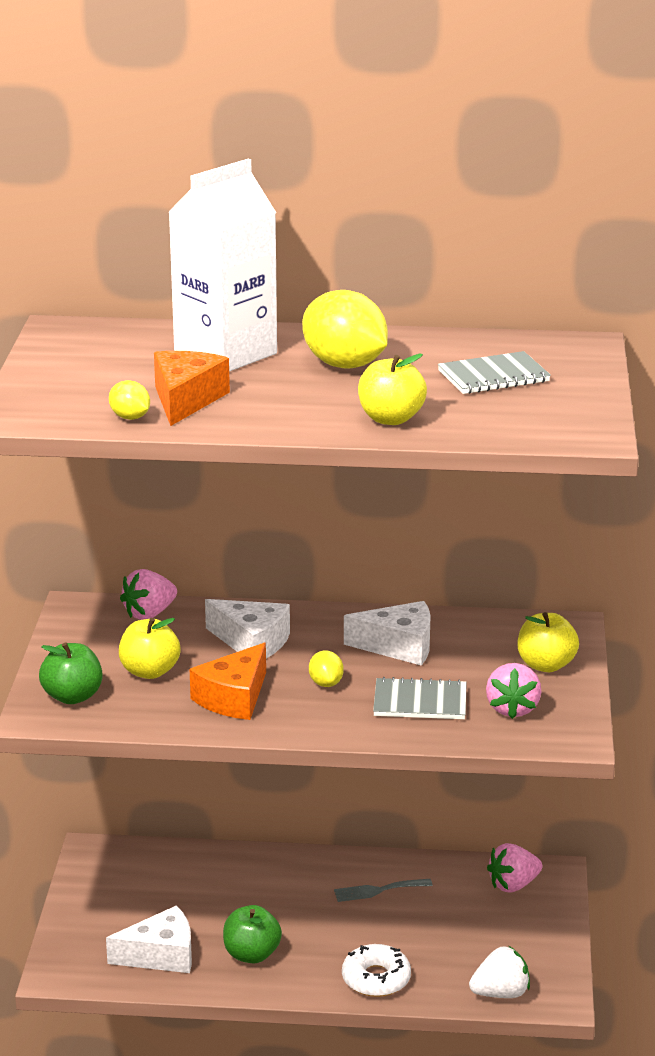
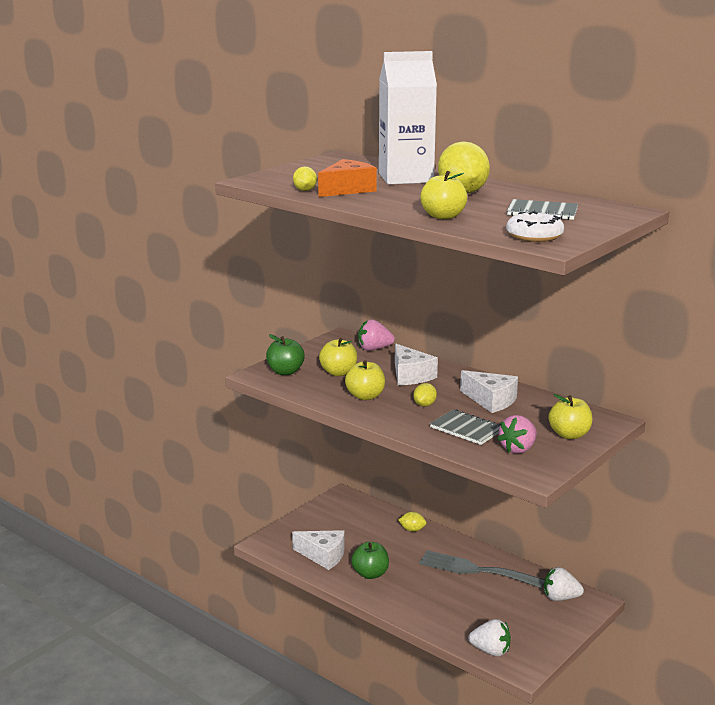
camera: 35 degrees right, 5 degrees down
(233, 698) = (365, 396): orange cheese -> yellow apple
(242, 865) = (412, 530): none -> yellow lemon
(376, 979) = (425, 613): white donut -> white donut (534, 236)
(378, 890) = (475, 570): grey fork -> grey fork, size x1.93
(513, 885) = (560, 598): pink strawberry -> white strawberry

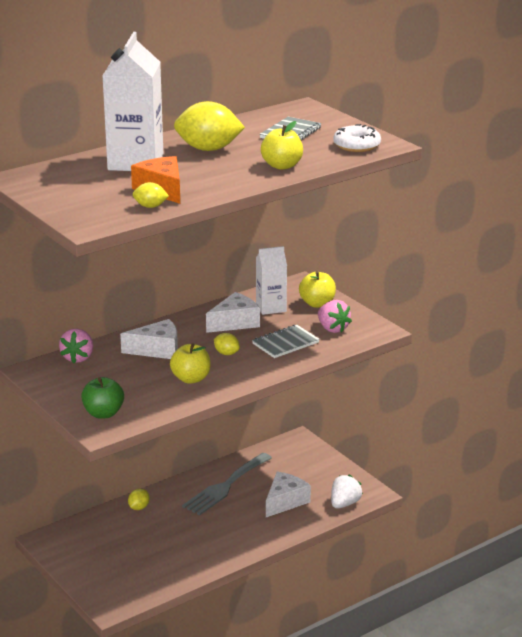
camera: 75 degrees left, 5 degrees up
(323, 556) = (155, 570): white cheese -> white cheese (285, 501)
(338, 373) = (126, 385): yellow apple -> none
(370, 574) = (202, 546): green apple -> none
(538, 413) = (271, 307): none -> white carton
(560, 598) = (287, 453): white strawberry -> none

